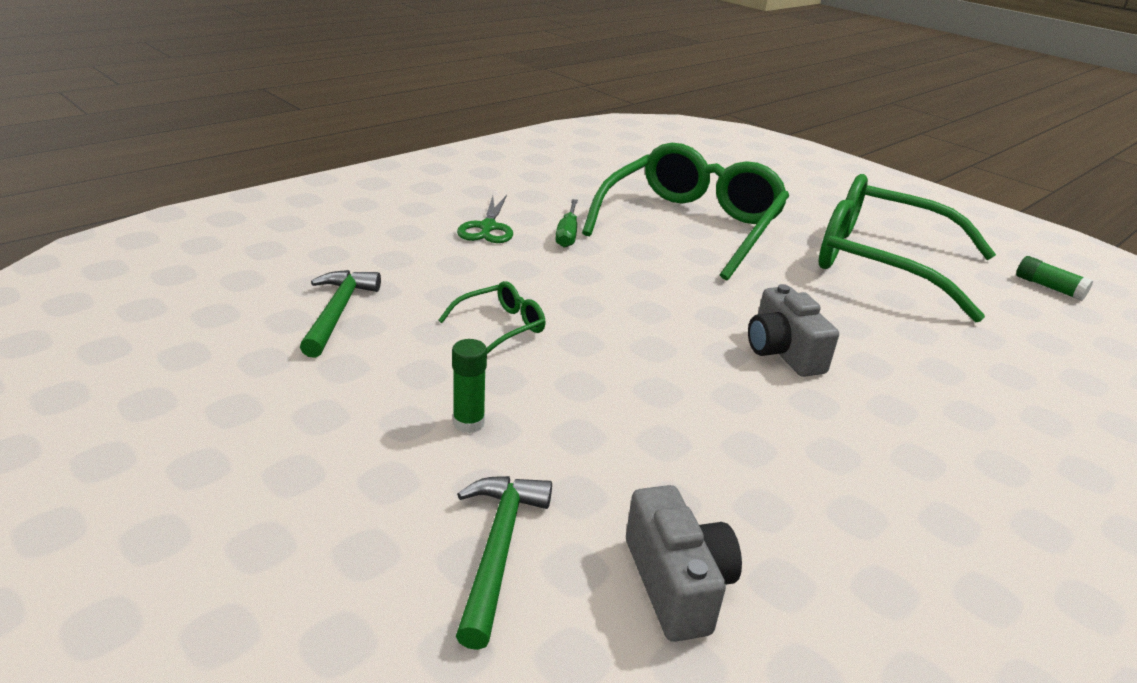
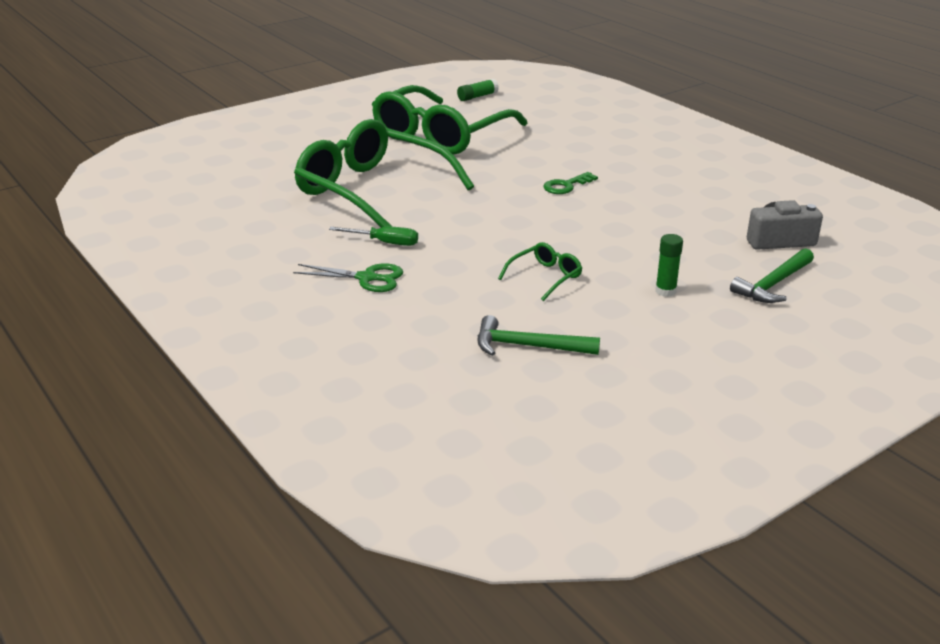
camera: 80 degrees left, 0 degrees up
(498, 549) = (773, 284): green hammer -> green hammer turned 60 degrees counterclockwise
(500, 327) = (545, 277): green glasses -> green glasses turned 75 degrees clockwise
(782, 352) = (566, 186): grey camera -> green key

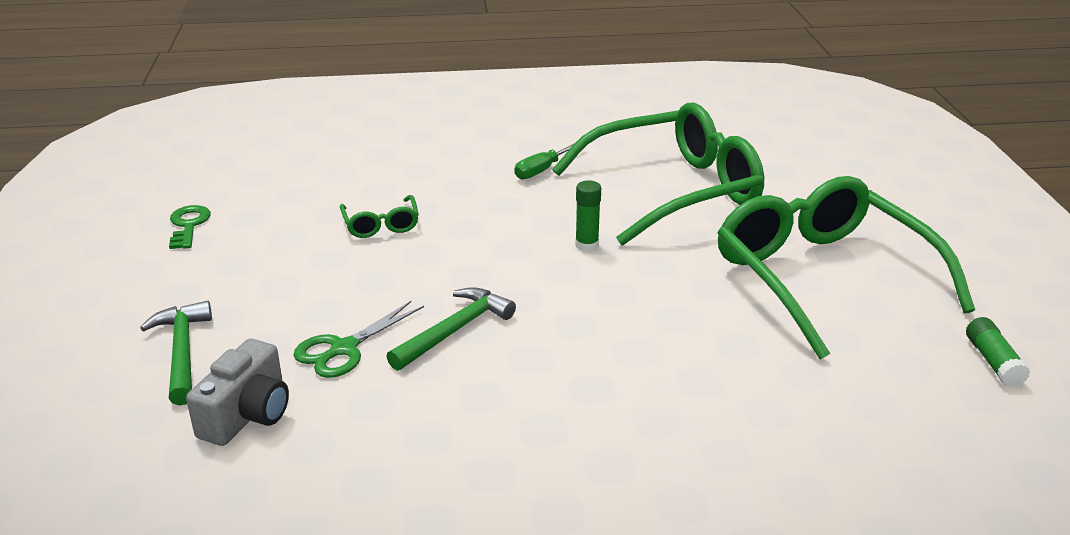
camera: 120 degrees right, 0 degrees up
(367, 278) = (485, 147): green scissors -> green scissors (343, 349)
(528, 346) = (291, 182): green hammer -> green hammer (454, 330)
(566, 186) = (571, 315): green key -> green key (188, 225)
(665, 291) = (269, 278): green glue stick -> green glue stick (587, 245)

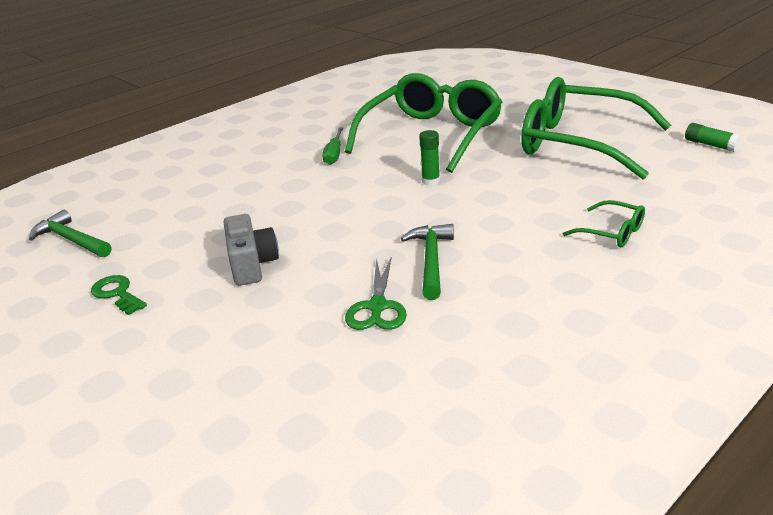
camera: 35 degrees left, 0 degrees up
(182, 352) = (259, 371): green hammer -> green hammer (71, 240)
(247, 414) = (379, 380): grey camera -> grey camera (251, 264)
(381, 224) = (276, 227): green glasses -> green glasses (611, 232)

